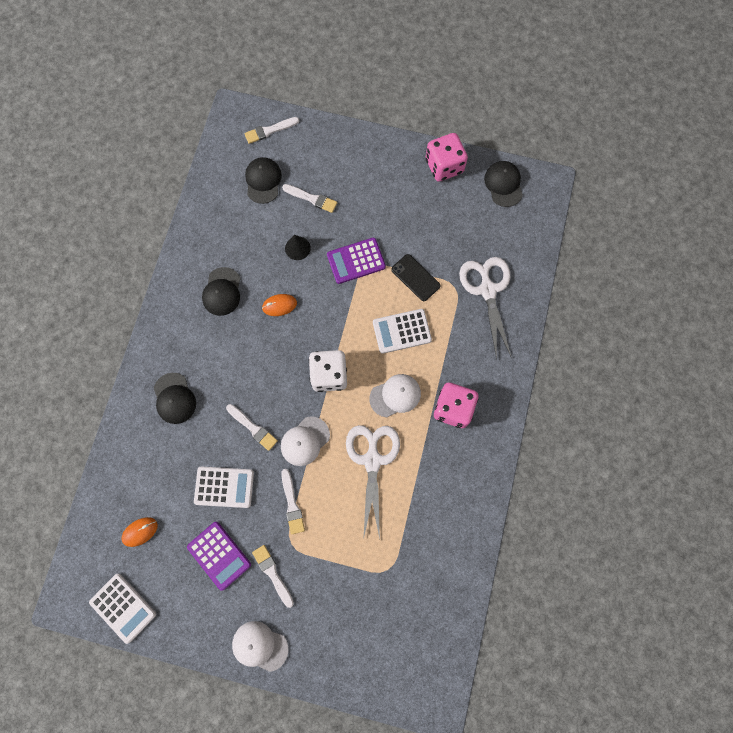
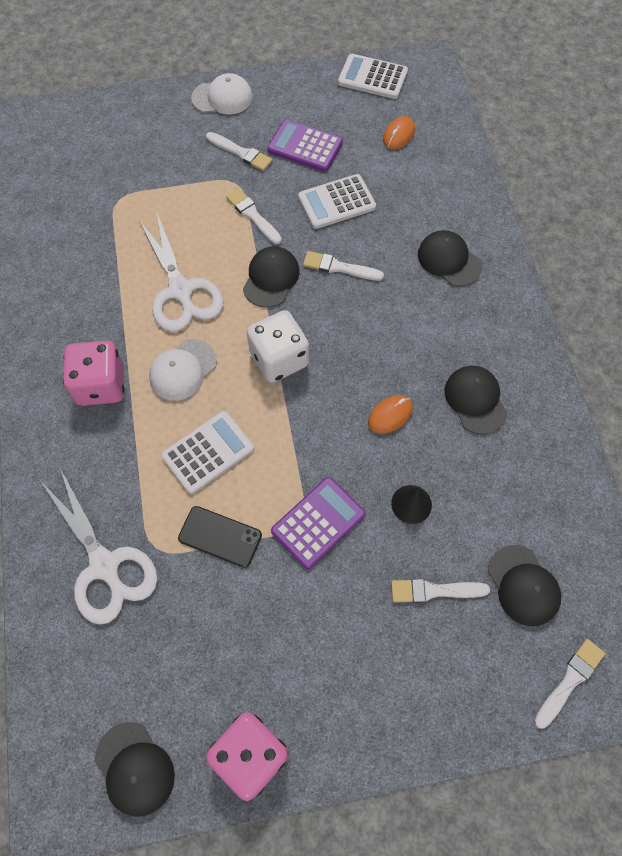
camera: 155 degrees right, 10 degrees down
(305, 441) = (271, 278): white cap -> black cap

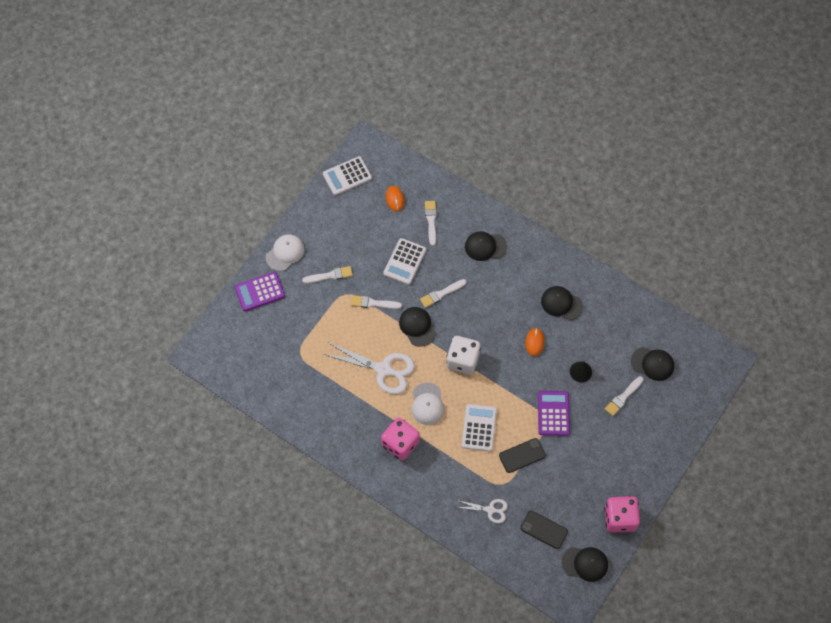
camera: 45 degrees left, 0 degrees up
(105, 565) = (490, 510): white scissors -> white scissors, size x0.54
(137, 661) = (544, 530): none -> black phone
(305, 146) = (357, 245): purple calculator -> purple calculator (259, 292)
(570, 680) = (701, 383): white brush -> white brush (431, 221)

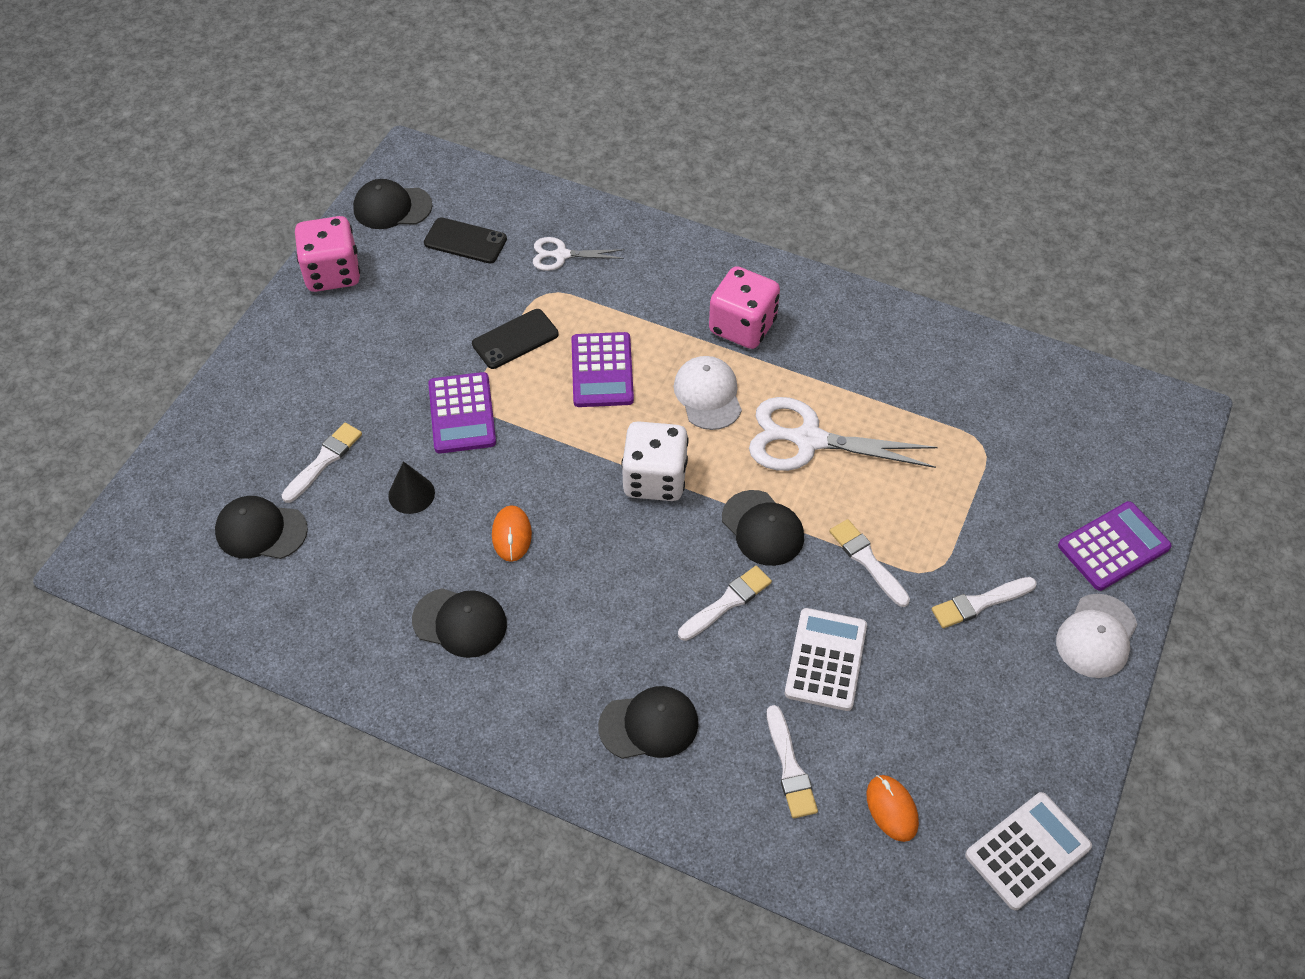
camera: 170 degrees right, 10 degrees down
(373, 303) = (867, 560): white brush -> white brush turned 120 degrees counterclockwise
(479, 428) = (602, 370): white calculator -> purple calculator

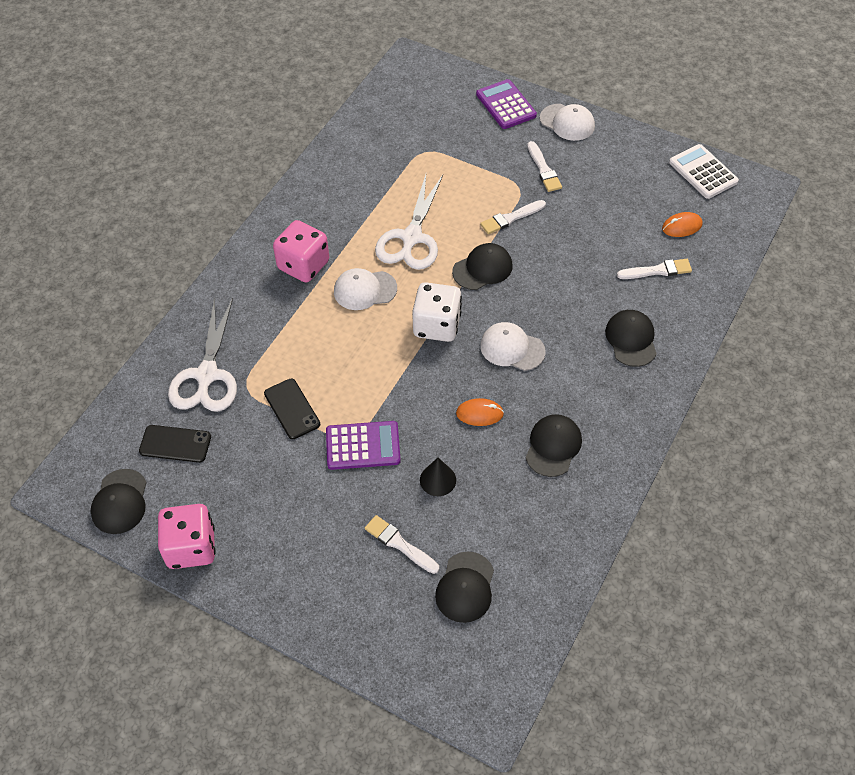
camera: 85 degrees left, 0 degrees up
(465, 241) = (175, 444): black phone -> black phone turned 75 degrees clockwise
(561, 255) = (207, 375): white scissors -> white scissors, size x1.85
(602, 370) = (332, 353): purple calculator -> none
(622, 569) = (512, 348): none -> white cap
(727, 602) = (540, 292): white brush -> none
(826, 660) = (583, 246): white calculator -> none

